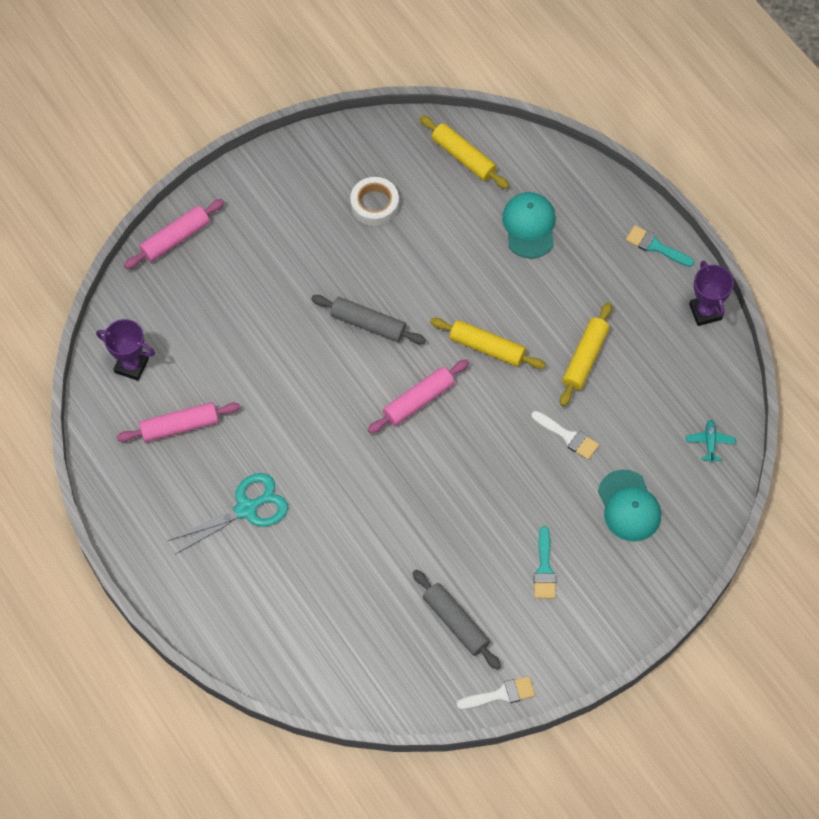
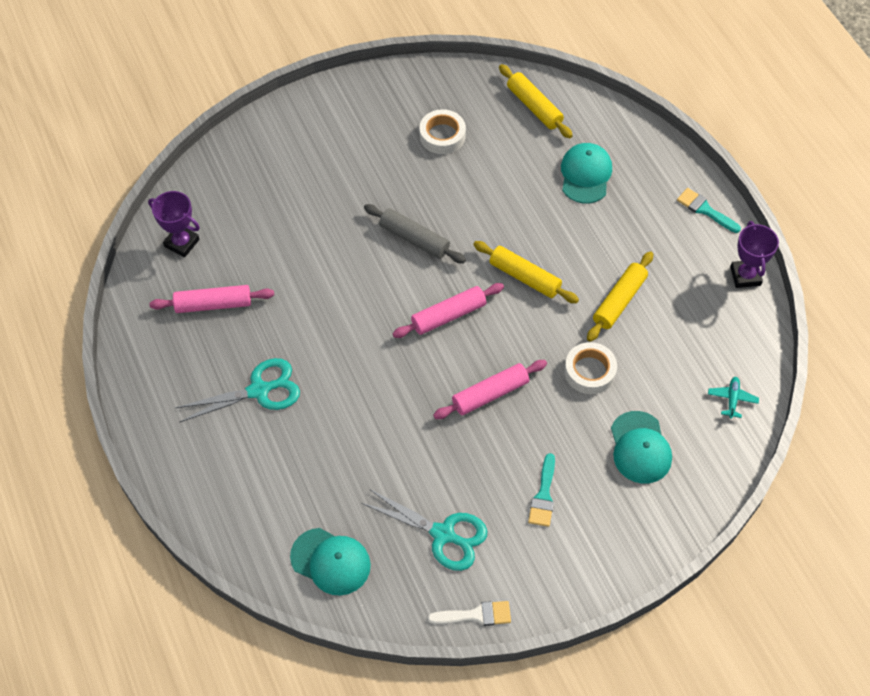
camera: 10 degrees right, 5 degrees down
(175, 238) = (250, 139): pink rolling pin -> pink rolling pin (490, 394)
(354, 667) = (331, 561): none -> turquoise cap
(455, 623) = (443, 534): grey rolling pin -> turquoise scissors
(568, 436) = (589, 371): white brush -> white tape

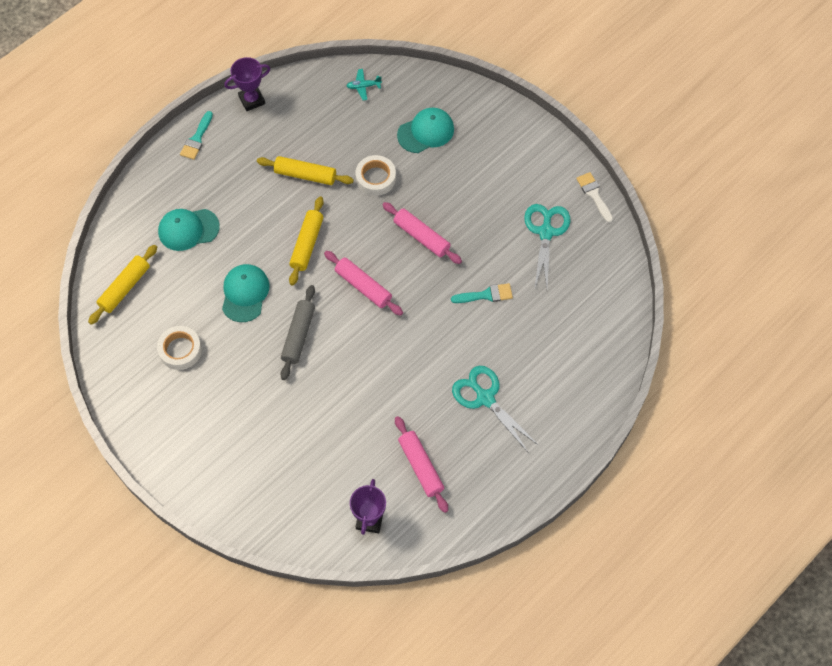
camera: 110 degrees left, 5 degrees up
(331, 561) = (599, 296): turquoise cap -> turquoise cap (245, 293)
(543, 495) = (488, 180): turquoise brush -> turquoise brush (486, 295)

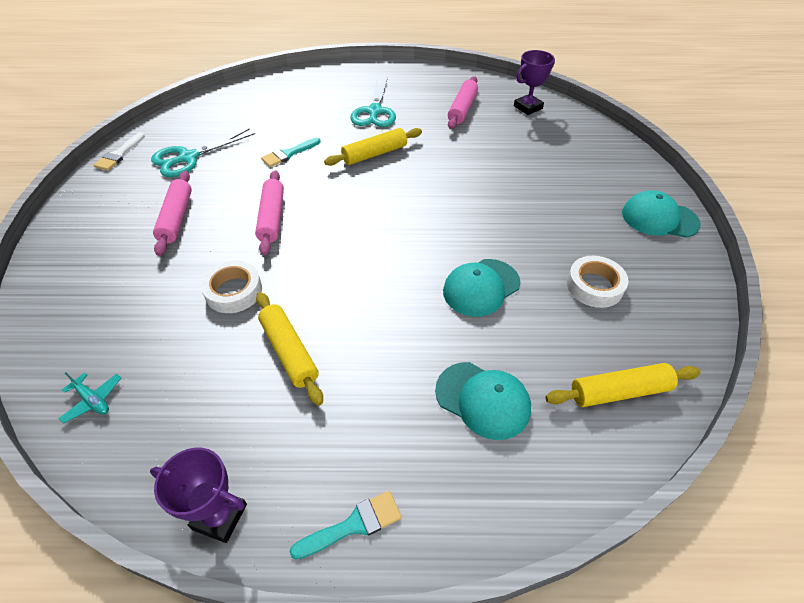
camera: 135 degrees left, 15 degrees down
(298, 335) = (465, 224): grey rolling pin -> none
(307, 244) = (373, 285): yellow rolling pin -> yellow rolling pin (375, 154)
(363, 286) = (368, 218): pink rolling pin -> pink rolling pin (176, 218)
(426, 132) = (129, 295): turquoise cap -> turquoise cap (659, 218)
(486, 295) = (288, 154): turquoise brush -> turquoise brush turned 75 degrees counterclockwise

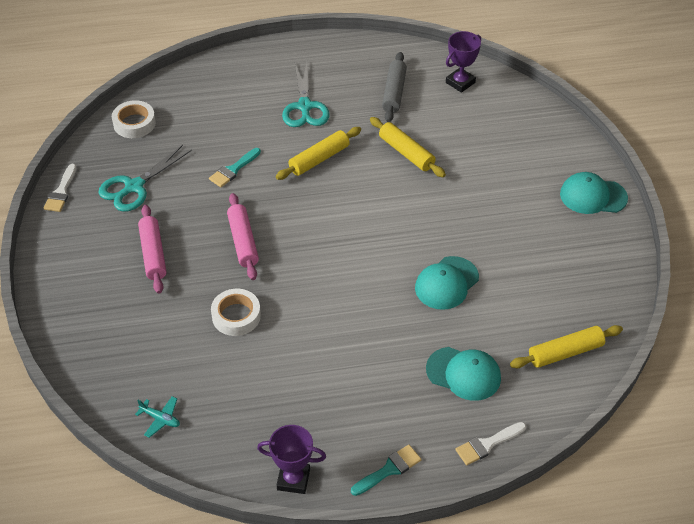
camera: 10 degrees left, 0 degrees up
(289, 351) = (302, 359): yellow rolling pin -> yellow rolling pin (406, 153)
(462, 109) = (394, 92): pink rolling pin -> grey rolling pin
(499, 509) = (487, 444): none -> white brush
(594, 286) = (540, 269): white tape -> white tape (134, 123)

